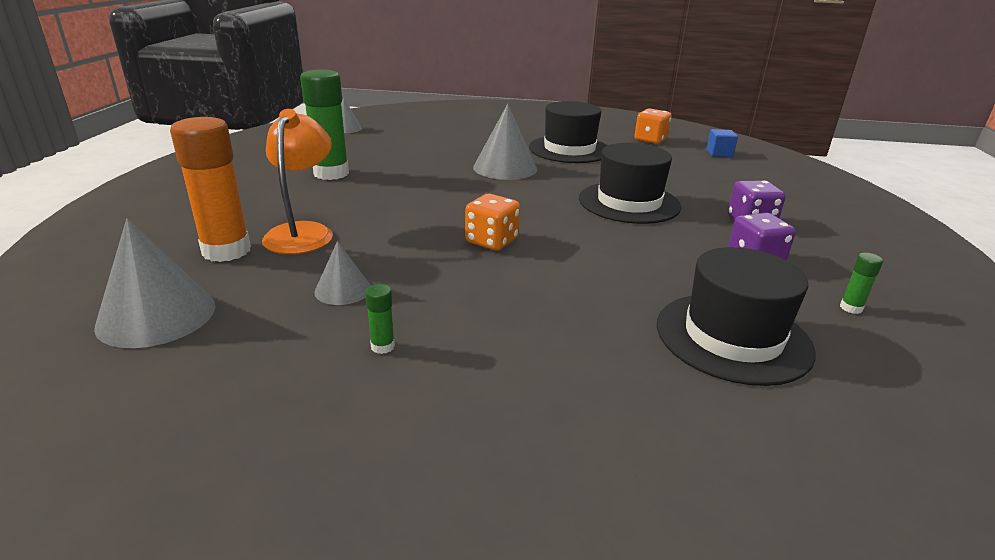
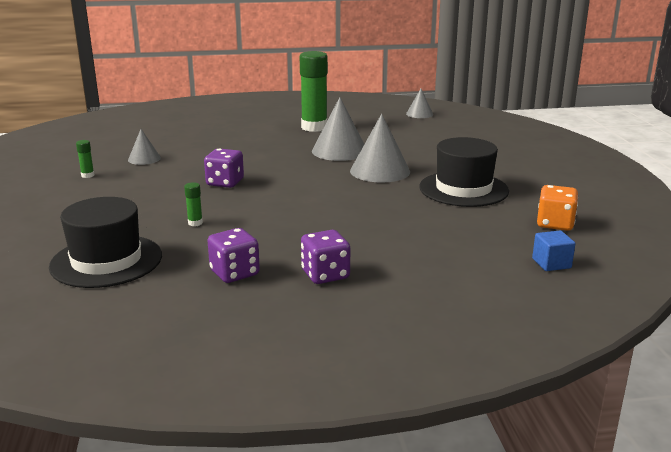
camera: 75 degrees right, 5 degrees down
(156, 315) = (111, 133): grey cone -> grey cone (339, 151)
(226, 251) = (181, 130): orange glue stick -> none
(303, 232) = (213, 139): orange lamp -> none
(491, 241) = (225, 183): orange dice -> purple dice
(629, 202) = (335, 221): black hat -> none
(851, 308) = (158, 310): green glue stick -> green glue stick (195, 223)

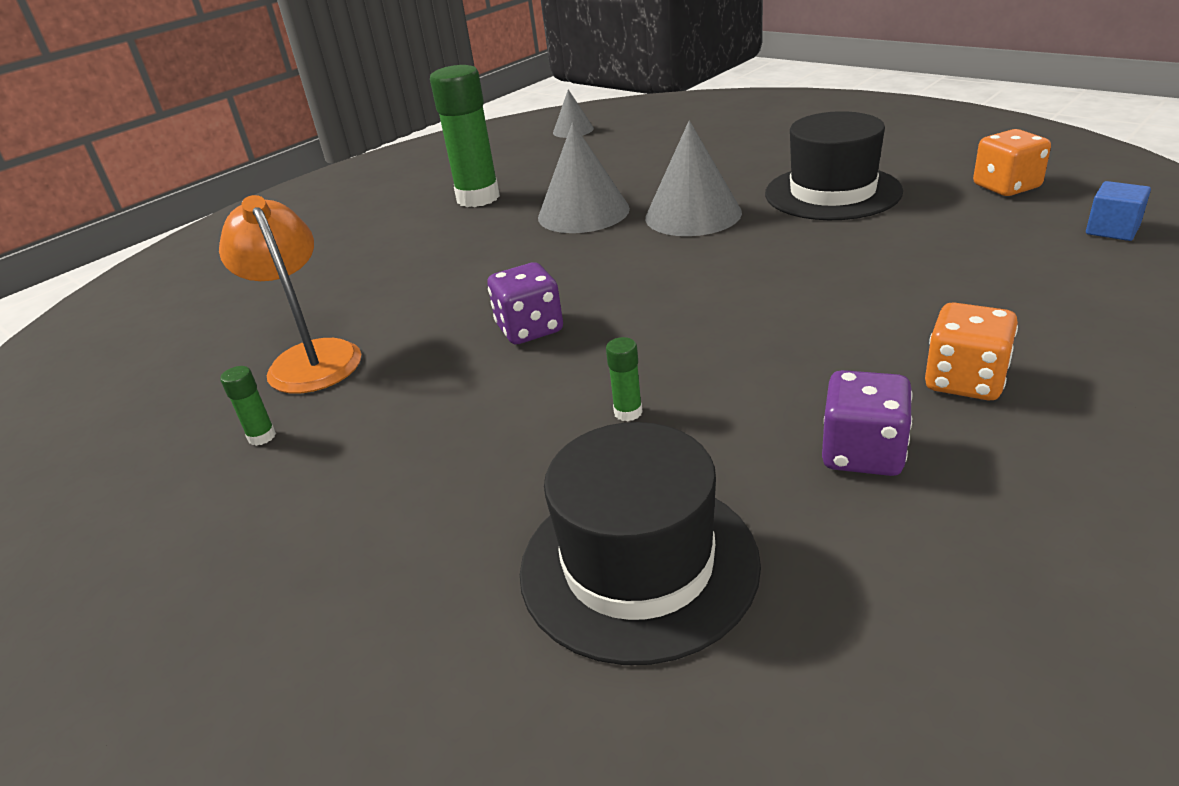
camera: 35 degrees left, 10 degrees up
(144, 159) = (310, 357): grey cone -> orange lamp
(325, 275) = (965, 381): purple dice -> orange dice

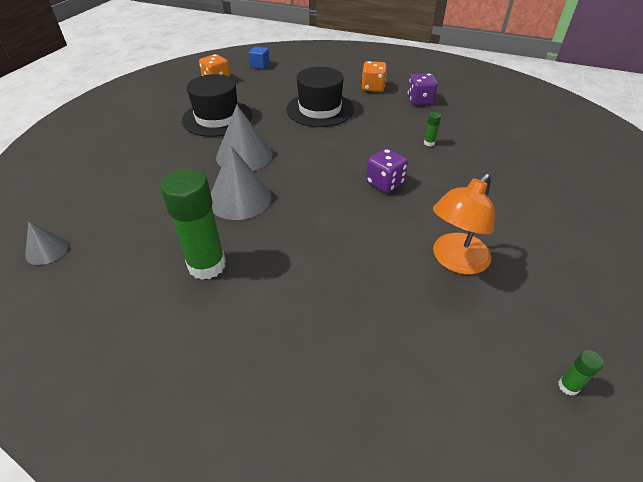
camera: 115 degrees left, 10 degrees up
(262, 437) = (523, 244): green glue stick -> green glue stick (568, 386)
(638, 565) = (495, 128): black hat -> black hat (320, 109)

